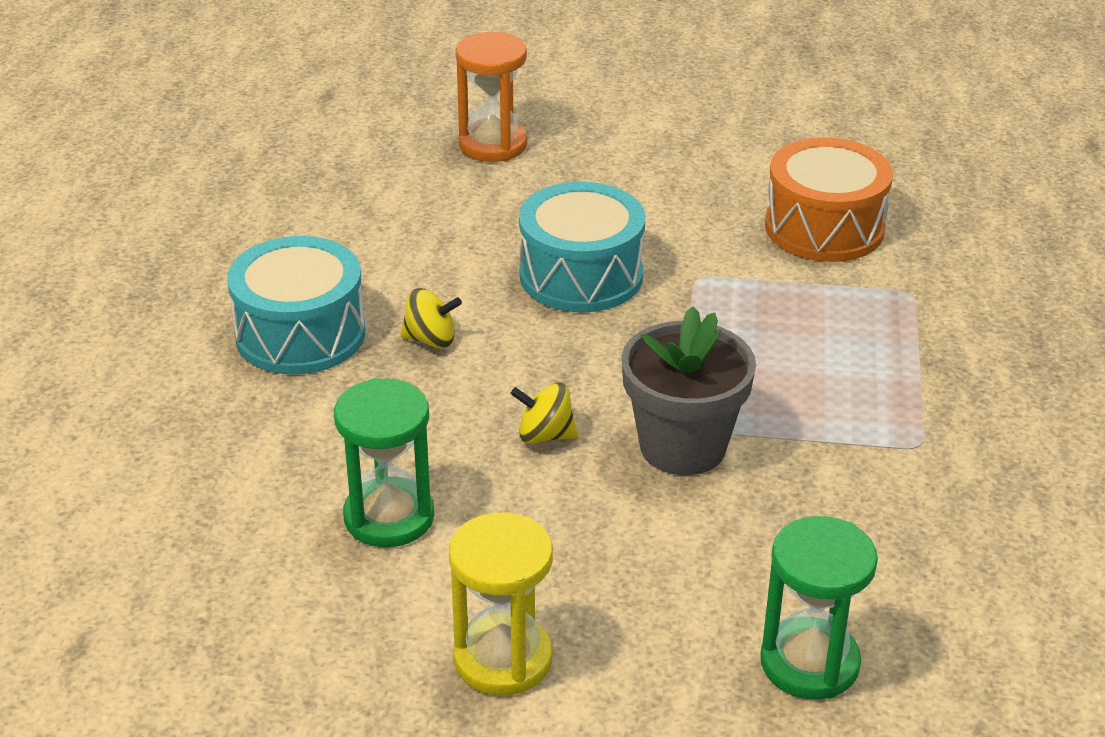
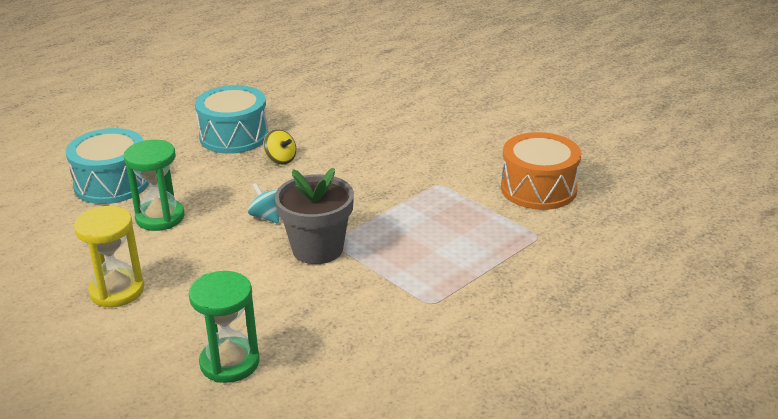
camera: 40 degrees right, 5 degrees down
(493, 145) = (429, 94): orange hourglass -> none
(545, 435) = (267, 217): yellow spinning top -> turquoise spinning top
(581, 275) = (384, 161): turquoise drum -> turquoise drum (112, 183)

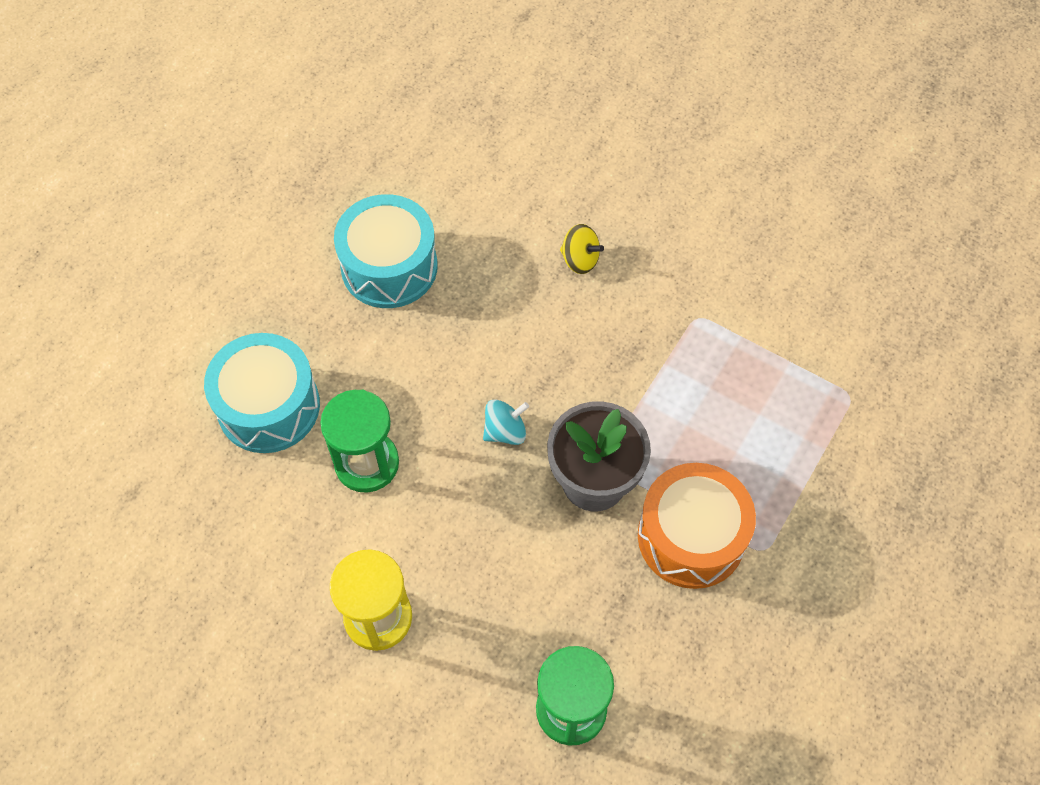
camera: 15 degrees left, 30 degrees up
(267, 217) = (505, 431): turquoise spinning top -> turquoise spinning top turned 120 degrees clockwise
(280, 160) = (474, 307): yellow spinning top -> yellow spinning top (580, 260)
(538, 189) = (825, 301): orange drum -> orange drum (691, 537)

